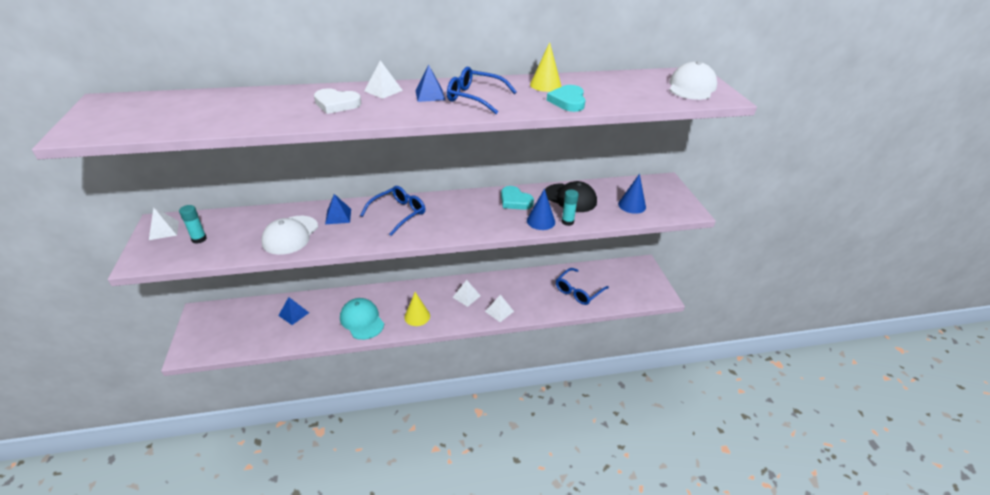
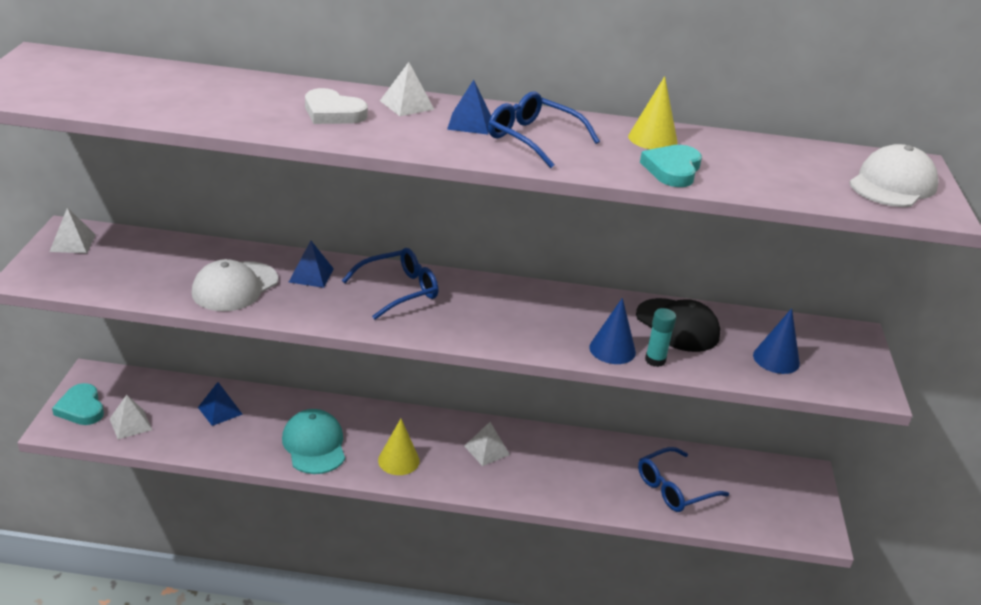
camera: 15 degrees right, 5 degrees down
(199, 239) = (113, 265): turquoise glue stick -> none
(499, 311) = (530, 486): white pyramid -> white pyramid (130, 424)
(515, 201) = (585, 311): turquoise heart -> turquoise heart (81, 408)

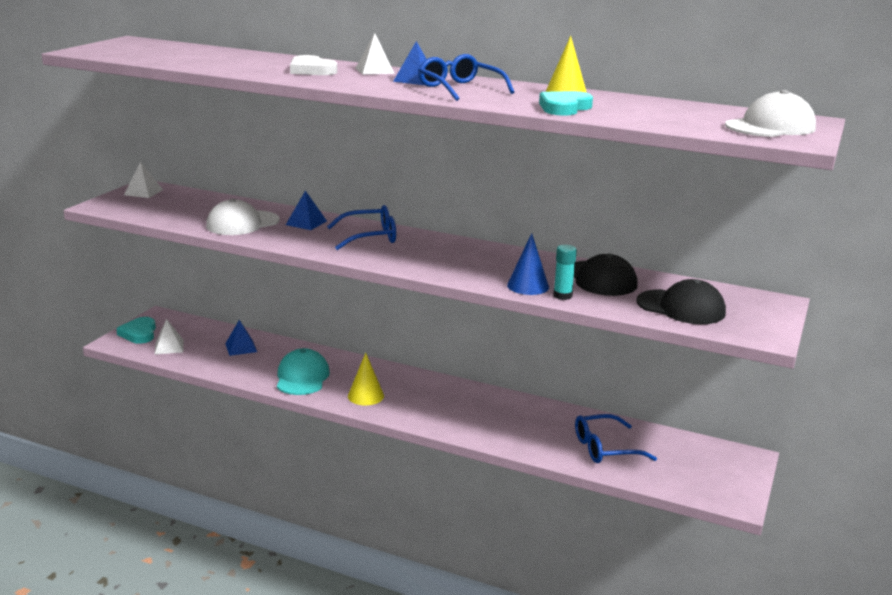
camera: 20 degrees right, 10 degrees down
(486, 450) = (445, 399): white pyramid -> none
(776, 359) = (681, 307): blue cone -> black cap

